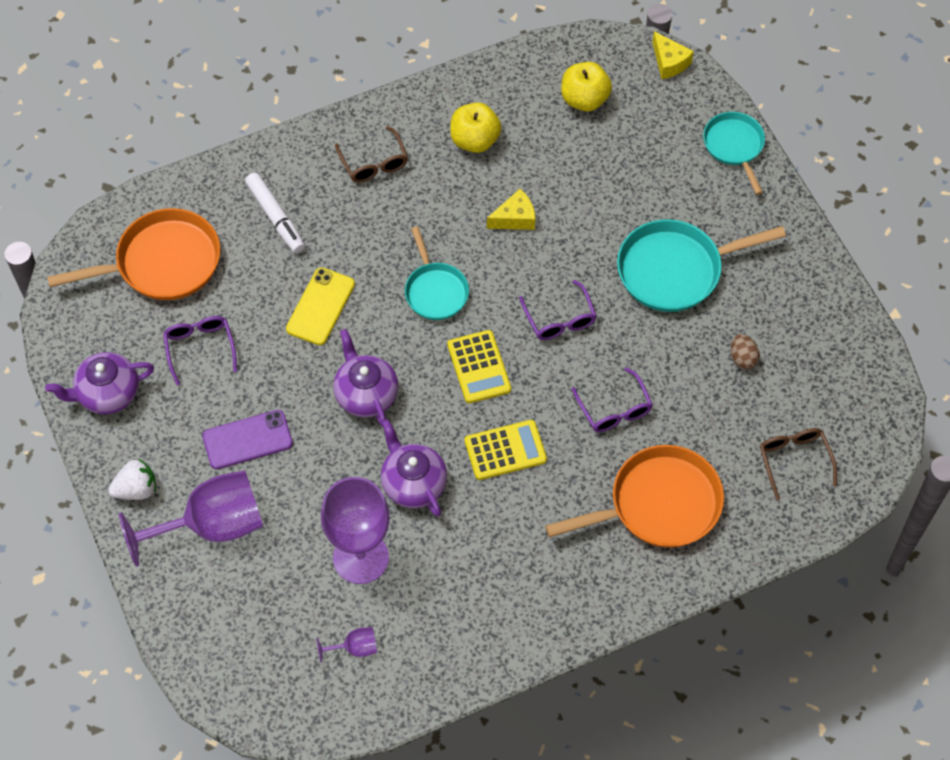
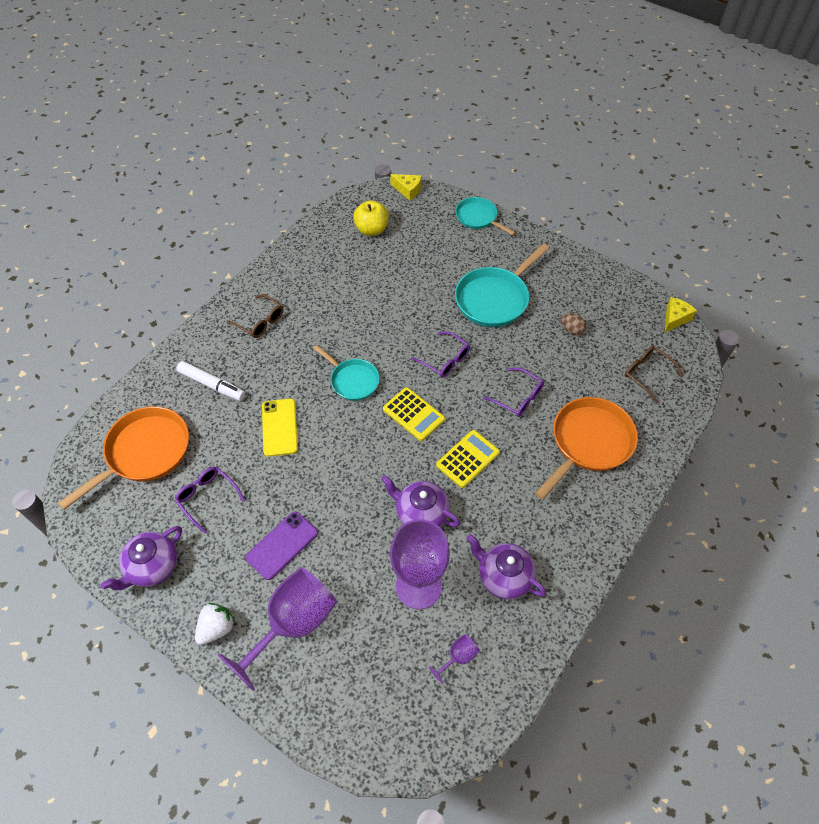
camera: 30 degrees left, 5 degrees down
(366, 394) = (348, 470): purple teapot -> purple teapot (504, 576)
(475, 140) = (318, 280): yellow apple -> none
(515, 218) = (375, 314): yellow cheese -> yellow cheese (675, 318)

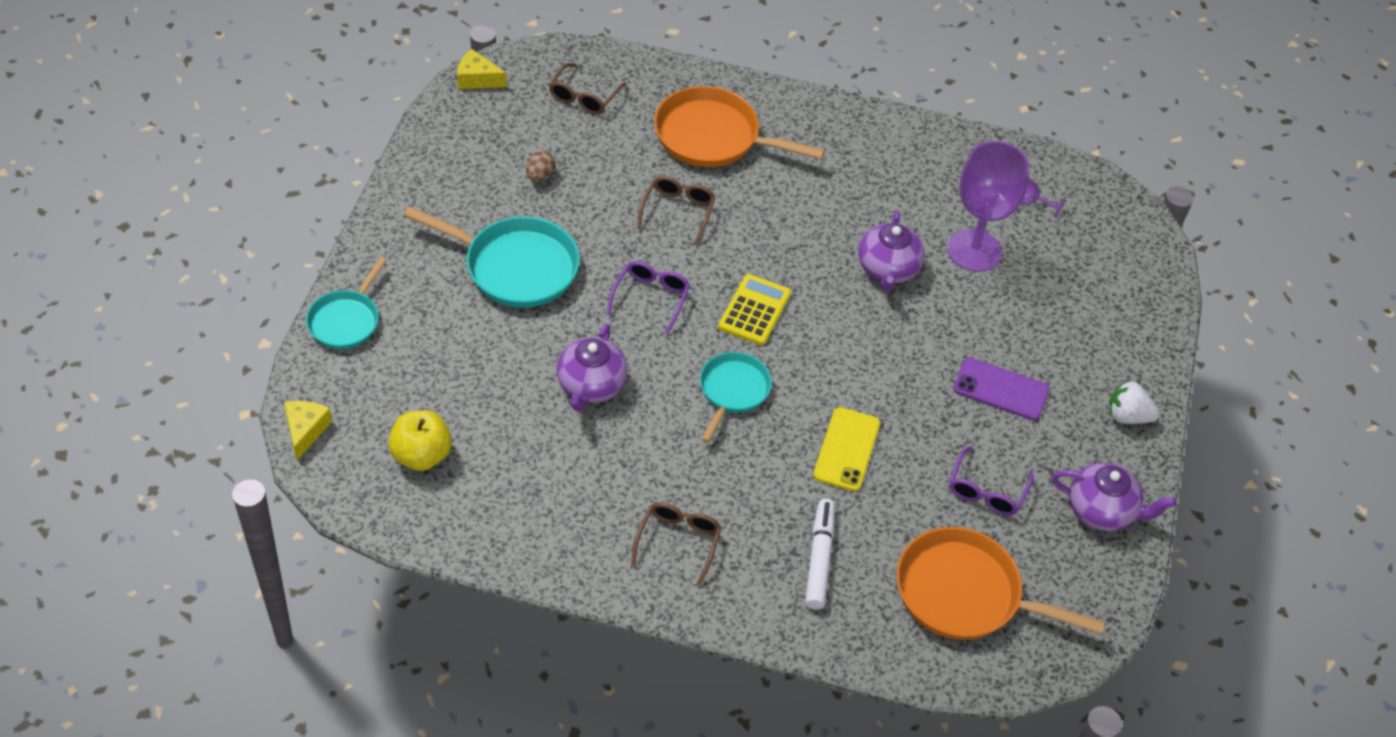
camera: 115 degrees left, 5 degrees down
(279, 427) = (846, 449): yellow phone -> yellow phone turned 45 degrees counterclockwise
(292, 624) = (1080, 348): purple goblet -> none
(467, 459) = (792, 242): yellow calculator -> none
(504, 576) = (921, 182): purple teapot -> purple teapot (591, 386)
(518, 397) = (678, 211): purple glasses -> brown glasses

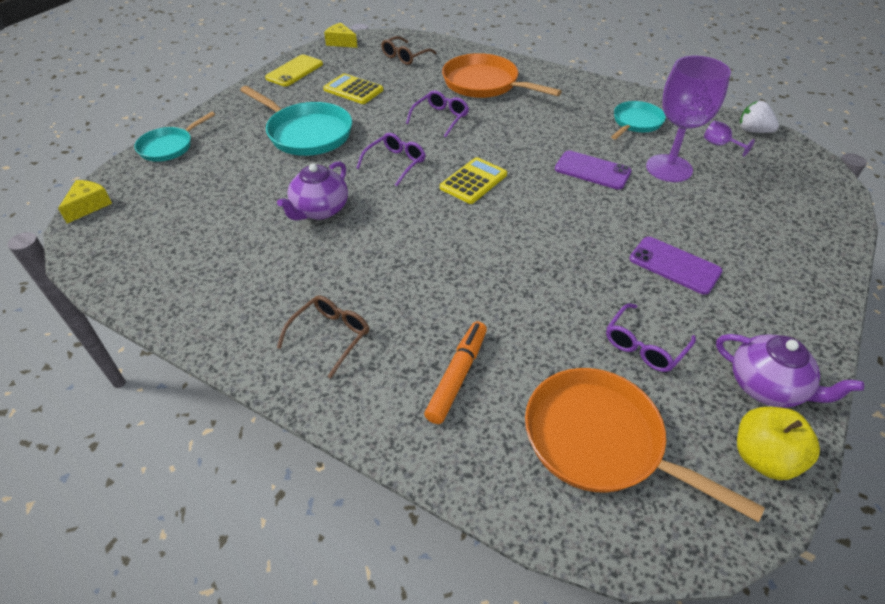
camera: 20 degrees right, 5 degrees down
(421, 455) = (160, 235): yellow apple -> yellow apple (763, 457)
(540, 176) = (353, 90): brown egg -> yellow calculator
(678, 211) = (440, 118): brown glasses -> purple glasses
(732, 391) = (432, 231): turquoise pan -> turquoise pan (635, 123)
(819, 558) = (457, 376): white marker -> orange marker
(846, 449) = (516, 288): yellow phone -> yellow phone (294, 71)
(888, 269) = (592, 170): purple teapot -> purple phone
(1127, 416) = (800, 306): white strawberry -> white strawberry (753, 131)

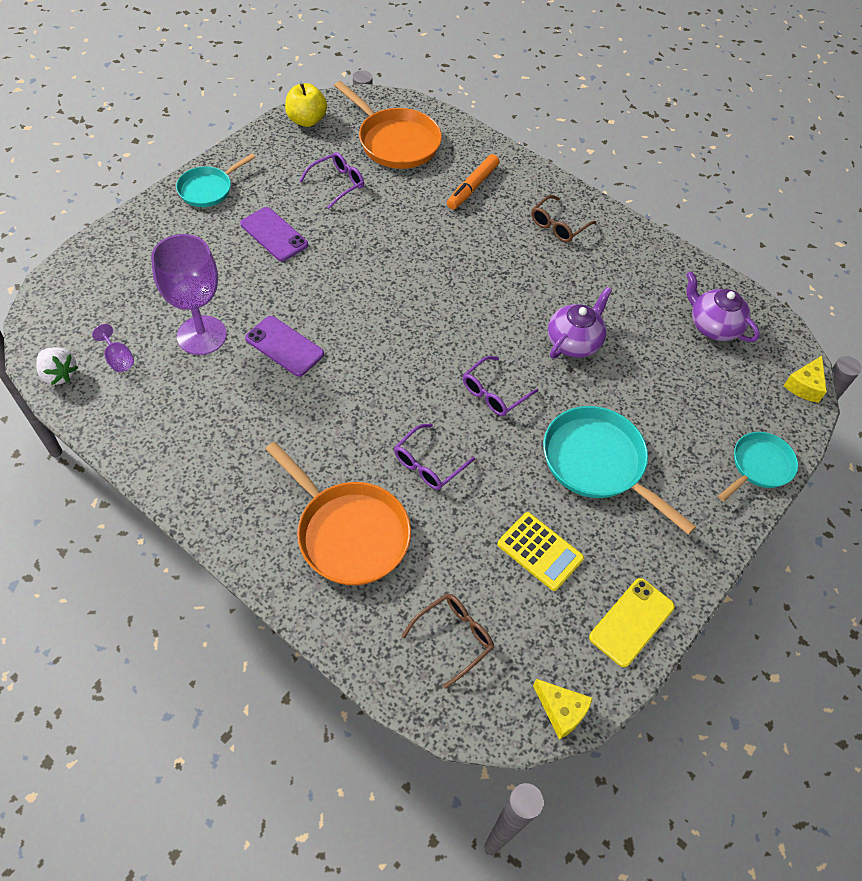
camera: 175 degrees left, 10 degrees up
(473, 181) = (415, 353): yellow calculator -> none
(635, 123) = (188, 413): turquoise pan -> turquoise pan (208, 189)
(767, 386) = (274, 149): purple teapot -> purple teapot (713, 326)

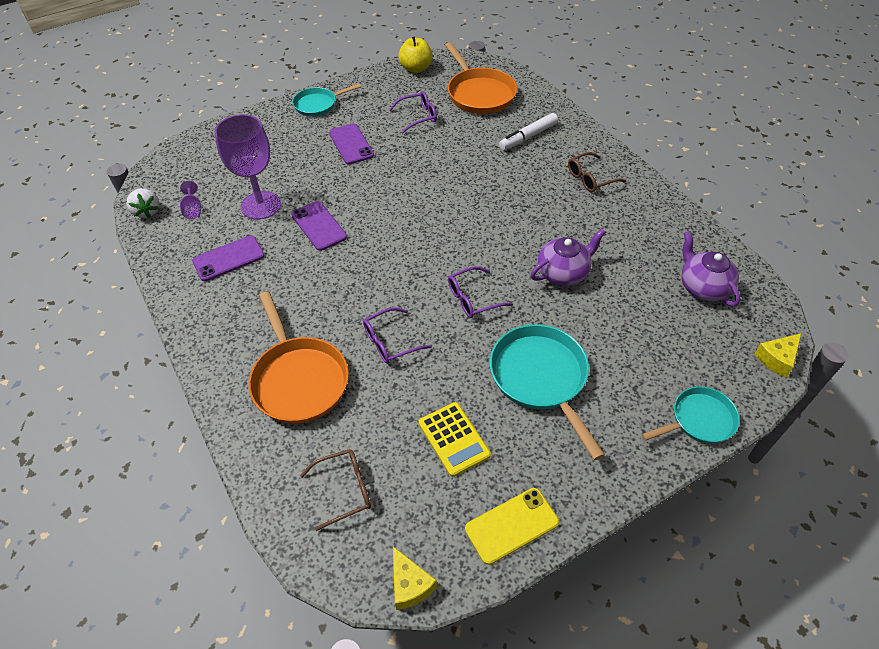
camera: 25 degrees right, 5 degrees down
(195, 411) = (228, 258): none -> purple phone
(472, 187) = (528, 136): orange marker -> white marker

